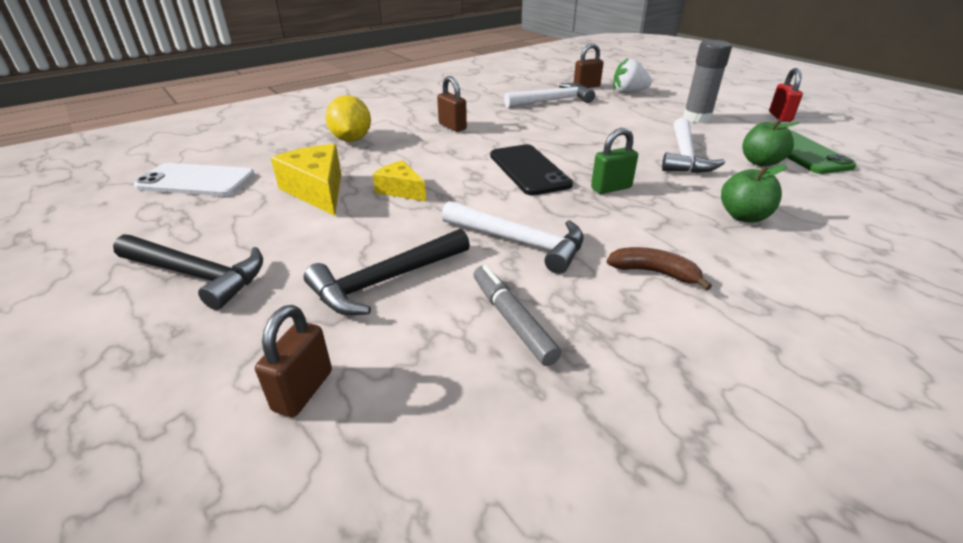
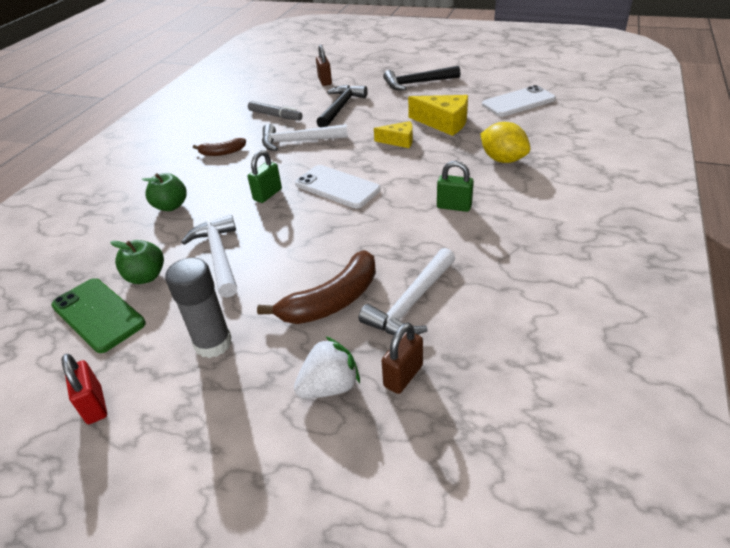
camera: 150 degrees right, 5 degrees up
(452, 127) = (454, 206): brown padlock -> green padlock
(529, 170) = (337, 187): black phone -> white phone
(602, 113) = (332, 300): none -> brown banana

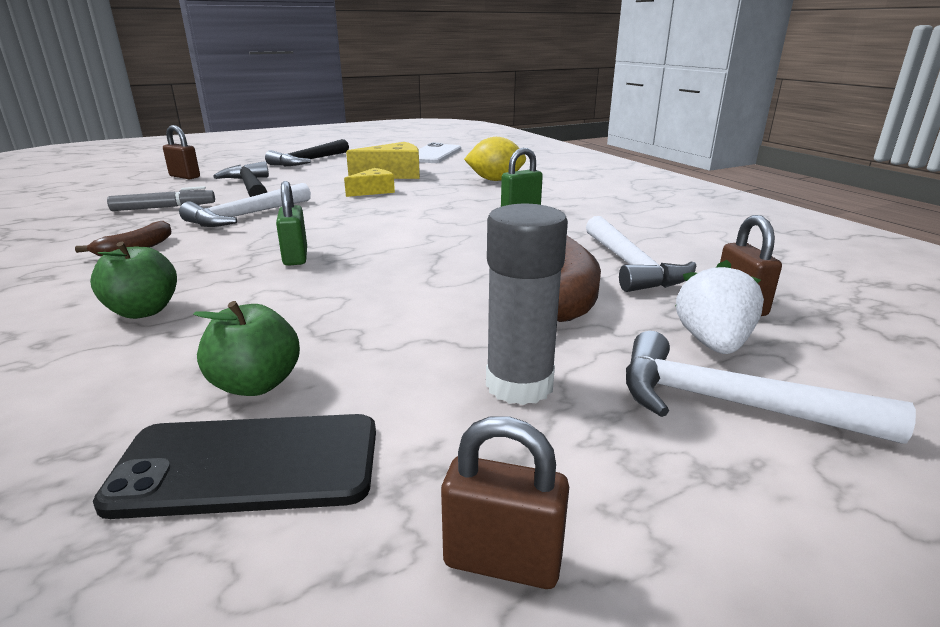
camera: 50 degrees left, 15 degrees down
(94, 405) = (502, 561): red padlock -> brown padlock
(98, 314) = (248, 465): green phone -> black phone
(219, 256) = (341, 320): white hammer -> white hammer (730, 403)
(337, 187) = (375, 229): white phone -> none

